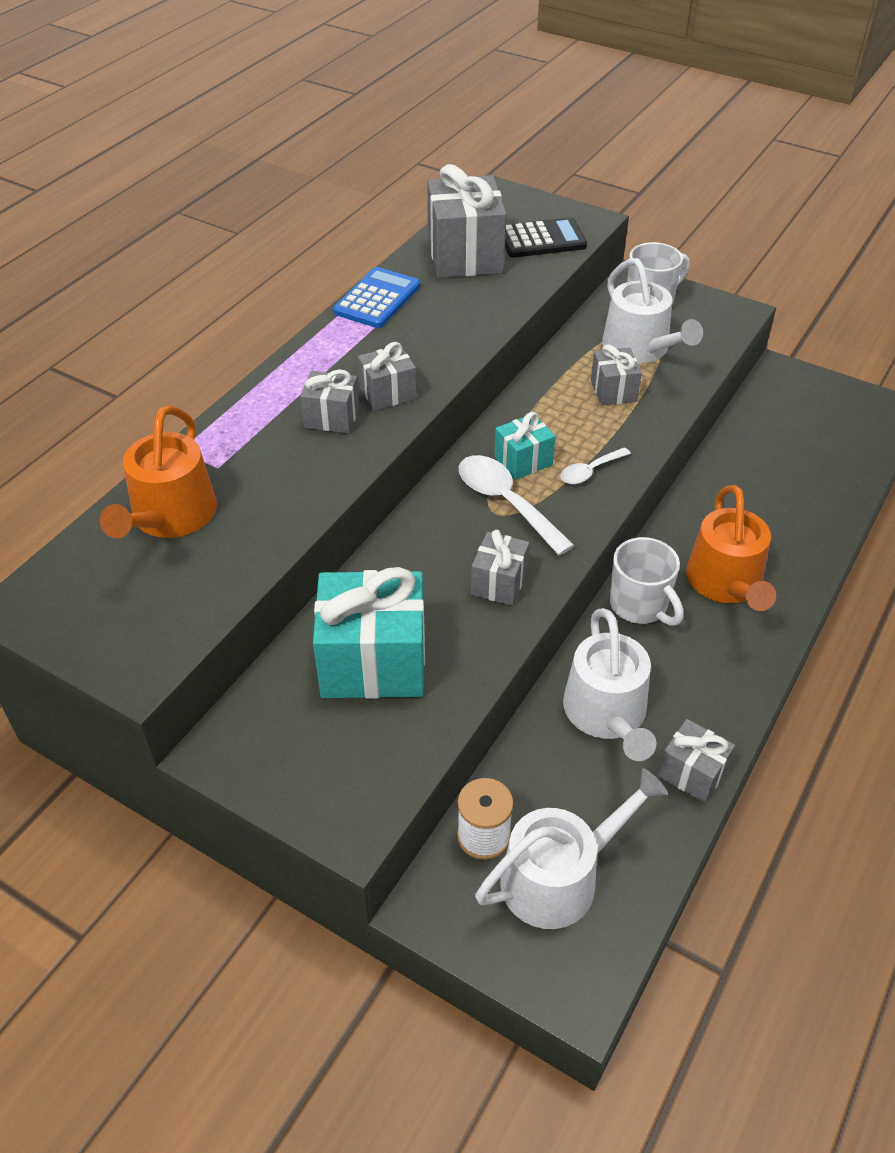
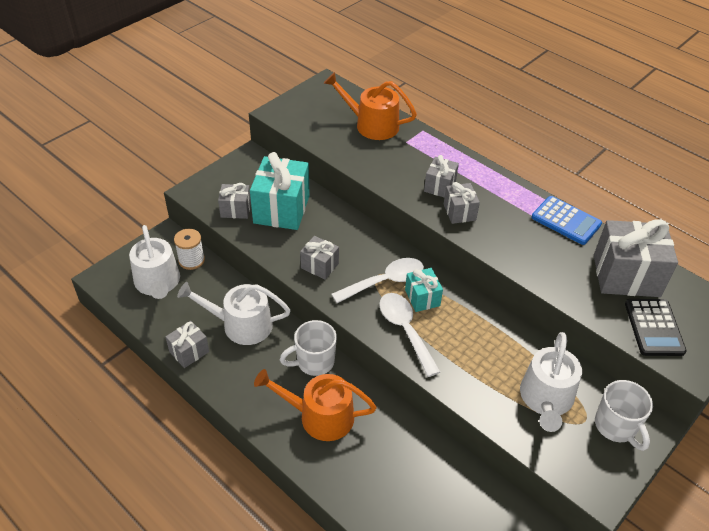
camera: 100 degrees right, 0 degrees up
(590, 471) = (405, 330): white spoon -> white spoon, size x1.76
(613, 391) = (492, 366): grey gift -> grey gift (235, 210)
(640, 348) = (546, 399): white watering can -> white watering can turned 60 degrees counterclockwise

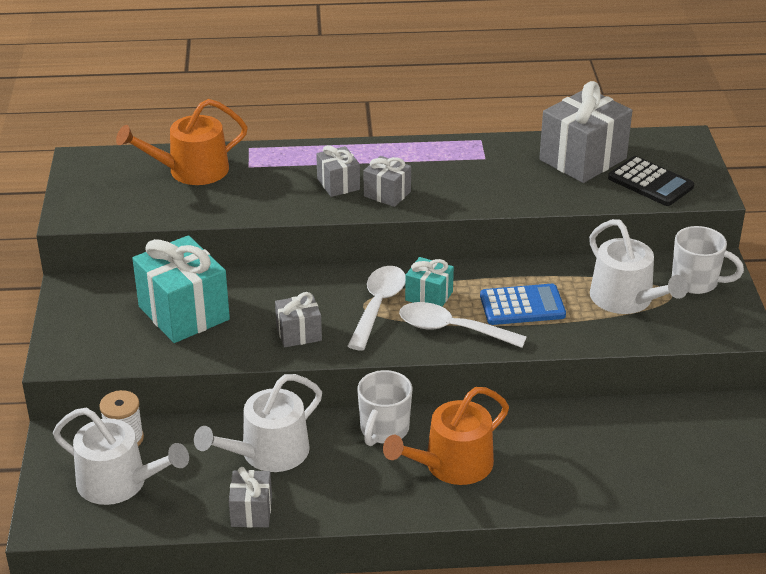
camera: 45 degrees left, 10 degrees down
(235, 210) = (135, 344): grey gift -> none
(566, 221) = (482, 147): blue calculator -> blue calculator (522, 306)

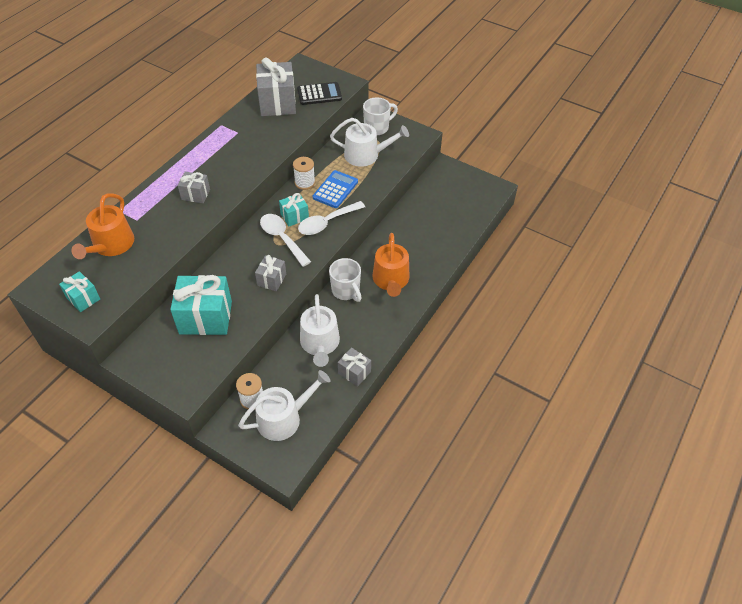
camera: 55 degrees left, 15 degrees up
(96, 195) = (83, 298): none -> turquoise gift
(387, 194) = (225, 182): grey gift -> none
(500, 273) = (304, 183): none -> white spool

